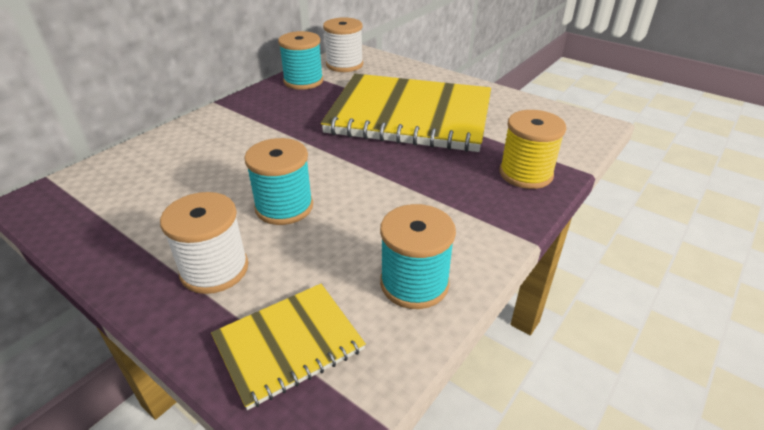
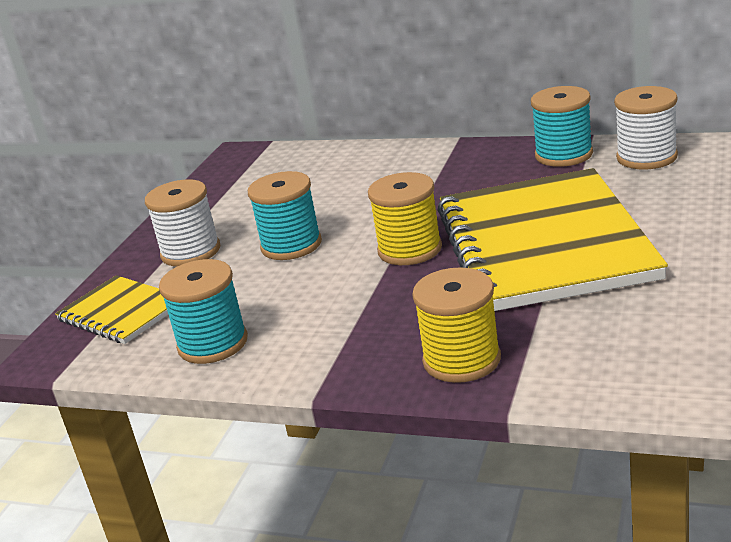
camera: 75 degrees right, 10 degrees down
(361, 158) = (410, 250): none -> yellow spool

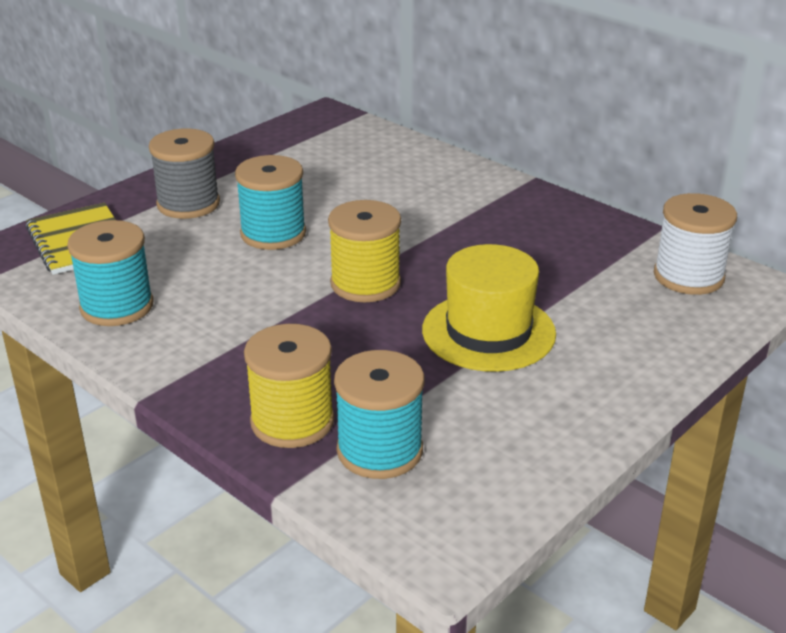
camera: 20 degrees right, 5 degrees up
(191, 252) = (188, 204): white spool -> grey spool
(544, 244) = (488, 332): yellow notebook -> yellow hat
(563, 155) = (610, 239): turquoise spool -> turquoise spool (380, 450)

